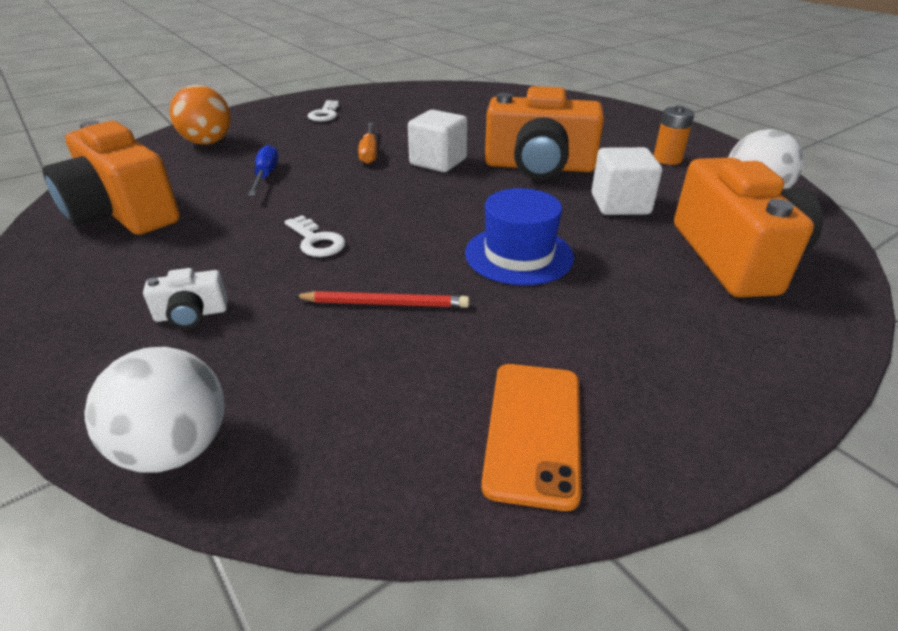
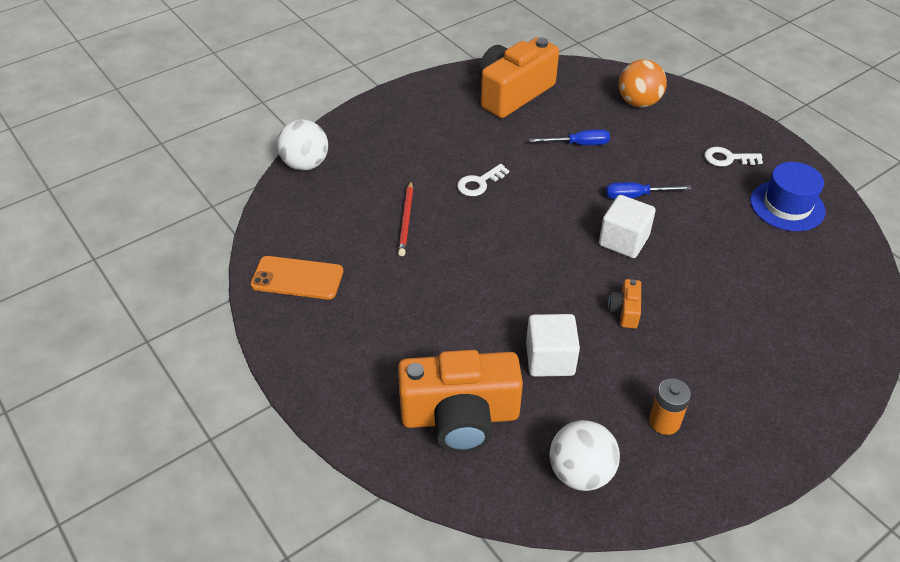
camera: 90 degrees right, 10 degrees up
(191, 314) = (400, 147): white camera -> none
(369, 153) = (636, 196): orange screwdriver -> blue screwdriver
(519, 255) = (463, 284): blue hat -> blue hat (787, 206)
(539, 167) = (625, 311): orange camera -> orange camera, size x0.42

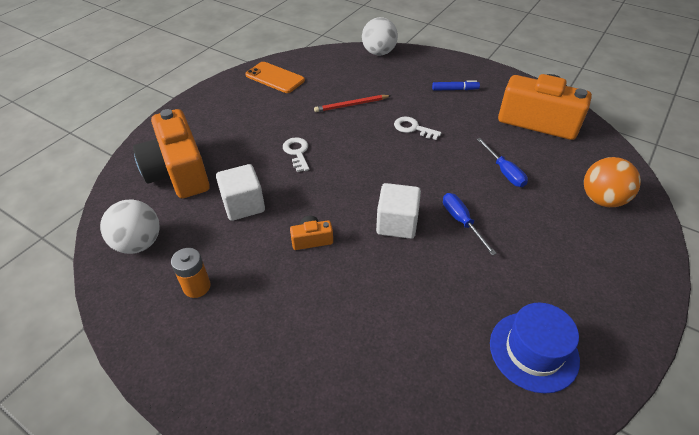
camera: 70 degrees right, 0 degrees up
(297, 278) = (275, 78): orange phone -> orange phone turned 45 degrees counterclockwise
(425, 129) = (455, 89): none -> blue marker
(728, 158) = (573, 284): white key -> white key (297, 152)

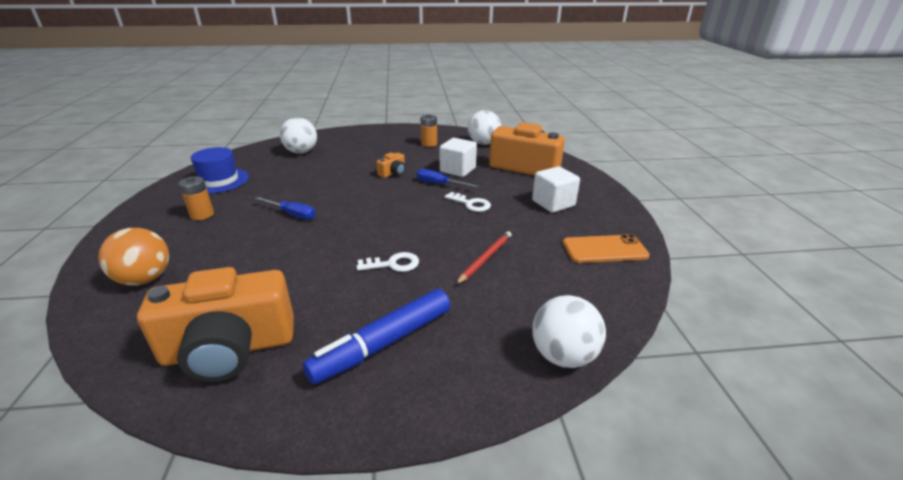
camera: 140 degrees right, 15 degrees down
(385, 382) = (301, 152): none -> white ball
(397, 223) = (343, 197): white cube -> white cube (553, 203)
(455, 89) = (384, 343): blue marker -> blue marker, size x1.95
(504, 172) = (265, 263): blue screwdriver -> blue screwdriver (439, 184)
(557, 271) = (202, 215): none -> orange battery

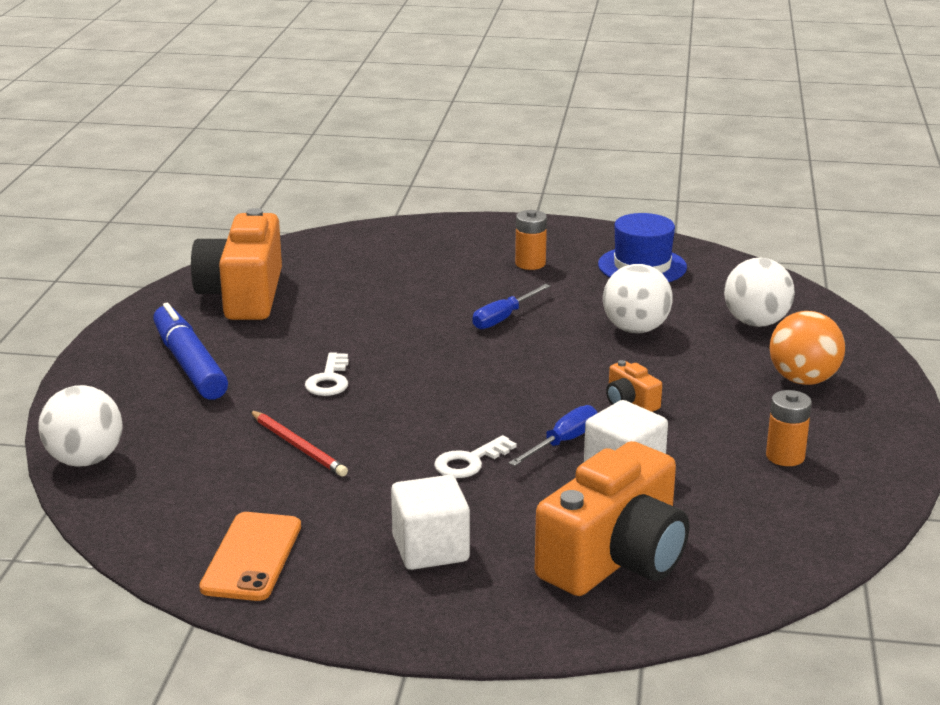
camera: 105 degrees right, 5 degrees down
(145, 279) = (390, 250): orange ball -> orange ball (803, 380)
(483, 143) = (779, 530): white ball -> white ball (635, 329)

